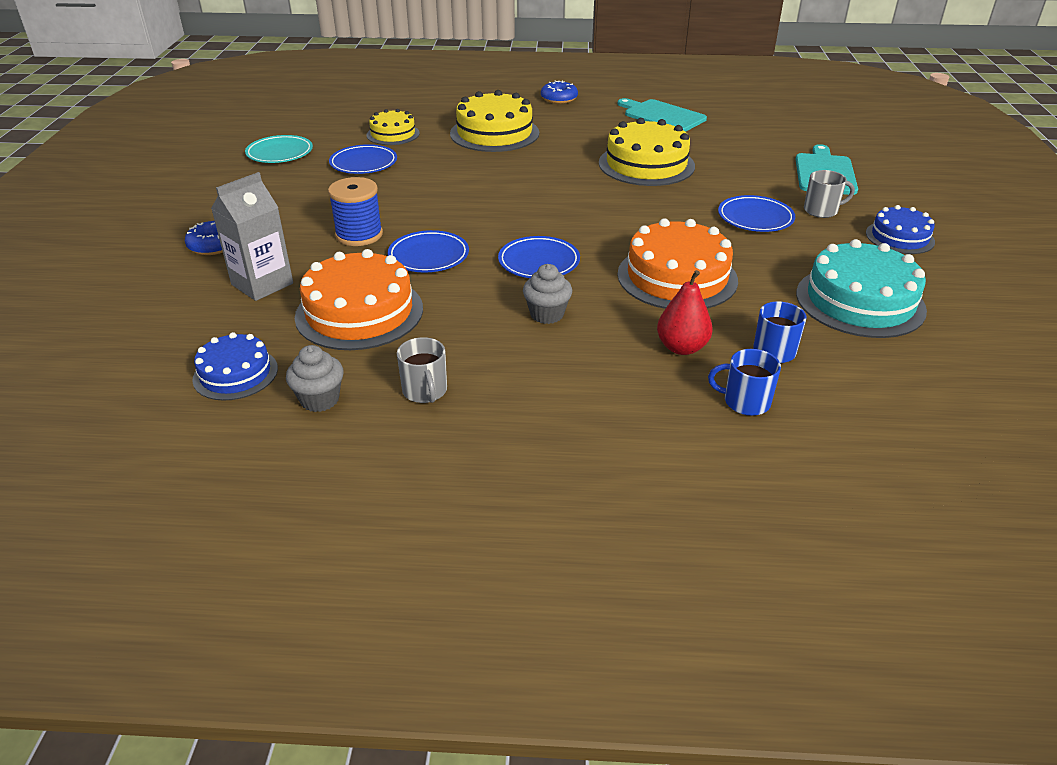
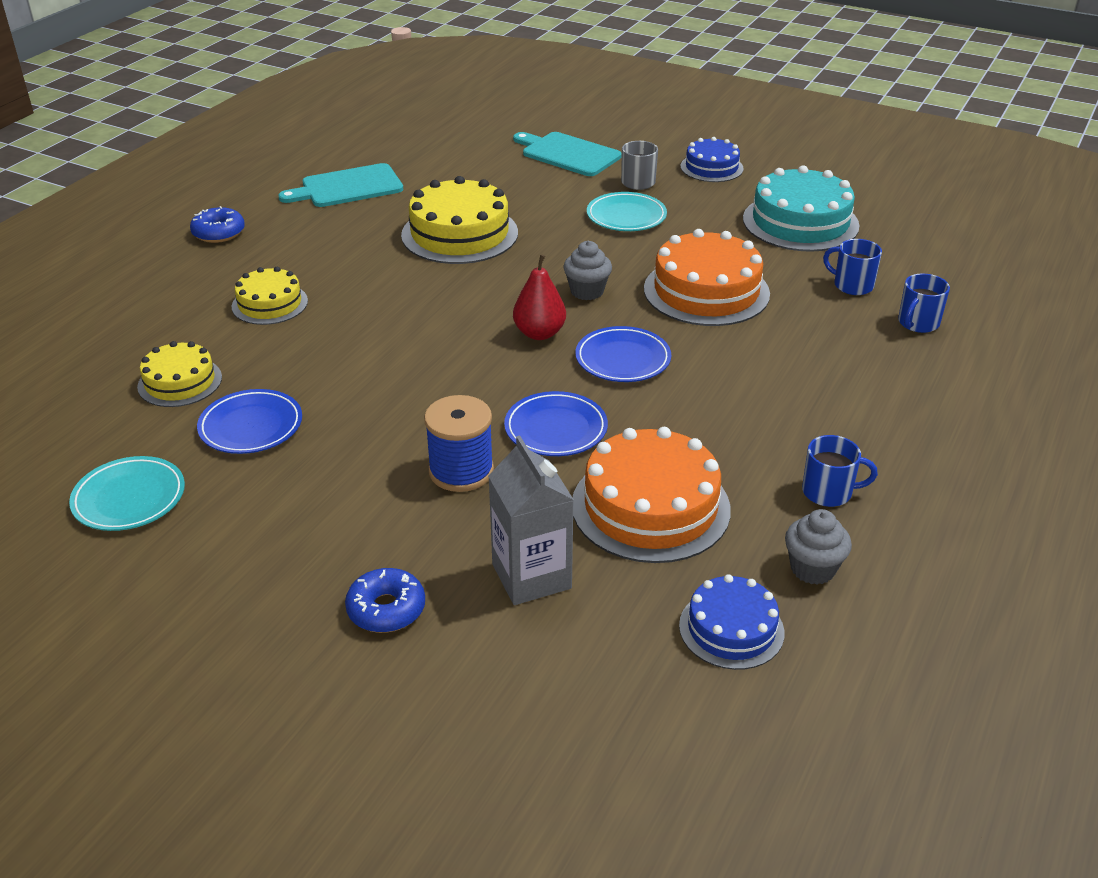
camera: 65 degrees left, 0 degrees up
(425, 391) = (828, 492): grey mug -> blue mug
(494, 133) = (270, 304): yellow cake -> yellow cake, size x0.59
(547, 314) = (729, 382): grey cupcake -> grey cupcake (587, 291)
(681, 347) = (825, 327): red pear -> red pear (539, 333)
(755, 218) = (626, 216): blue plate -> turquoise plate

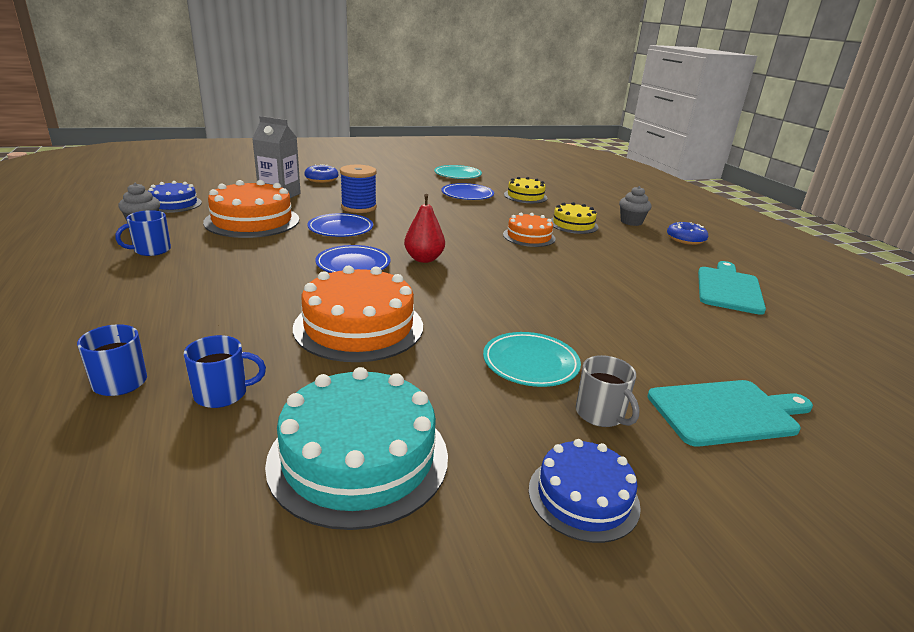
camera: 130 degrees right, 10 degrees down
(365, 311) = (529, 236): none -> orange cake
(459, 234) = (594, 291): yellow cake -> none
(587, 291) = (442, 290): grey cupcake -> grey cupcake (631, 222)

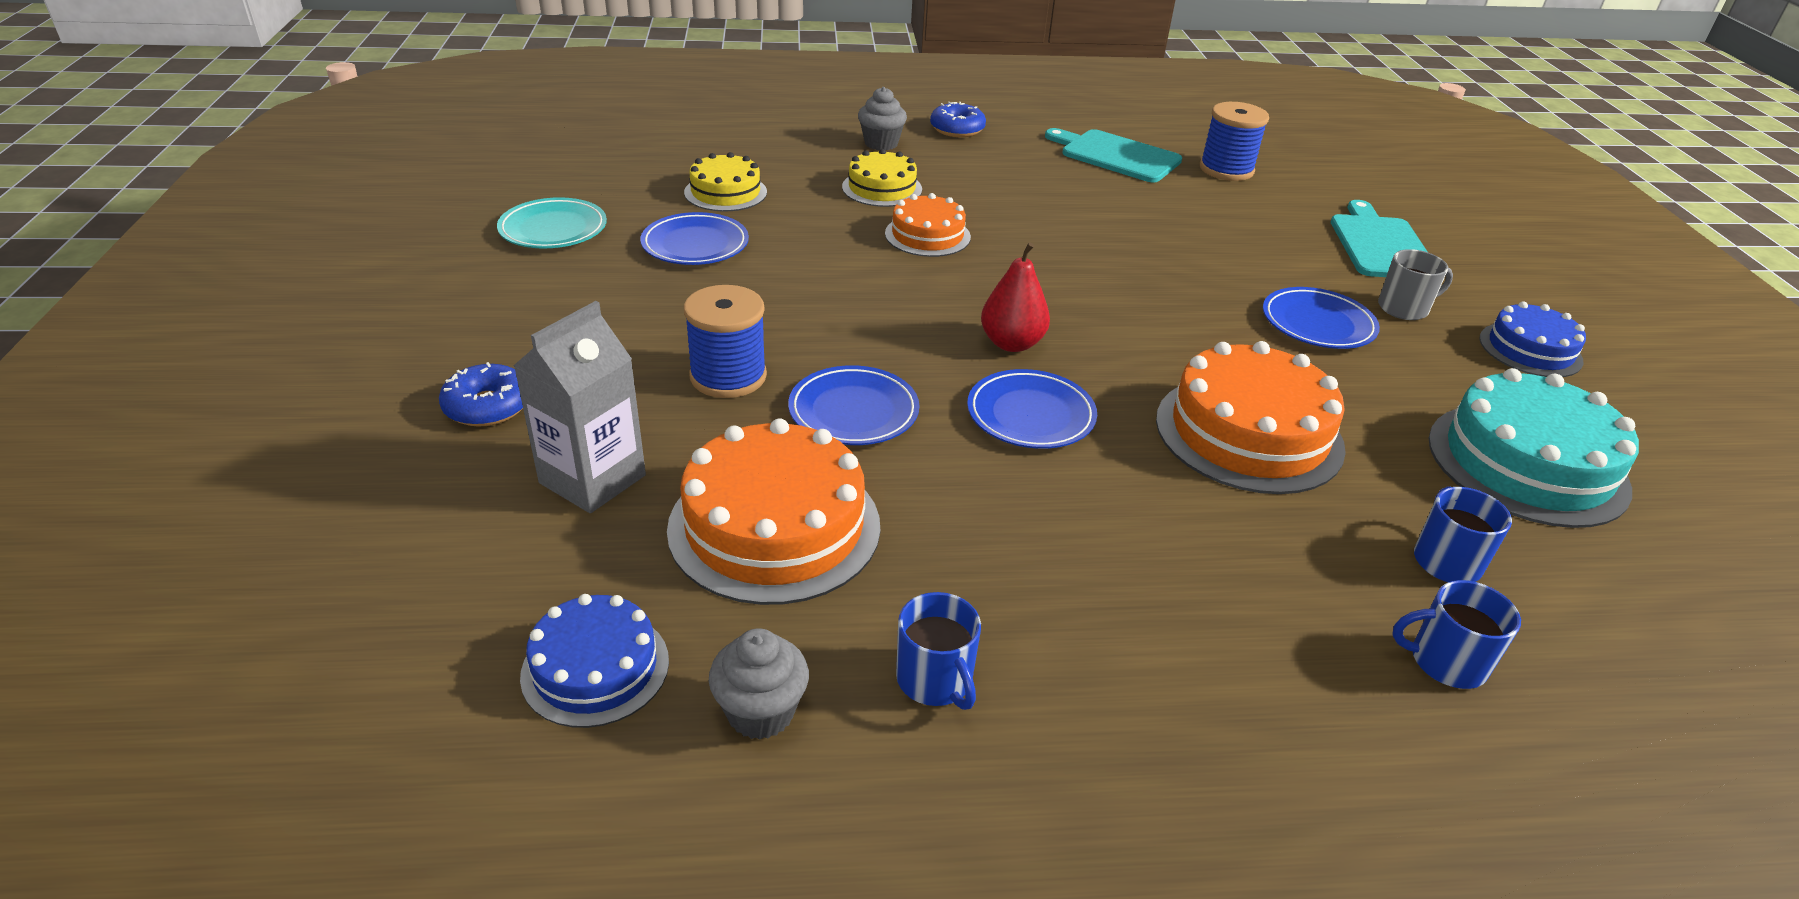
camera: 75 degrees left, 10 degrees up
(530, 363) = (1318, 324): turquoise plate -> blue plate
(778, 334) = (1226, 169): none -> blue spool

